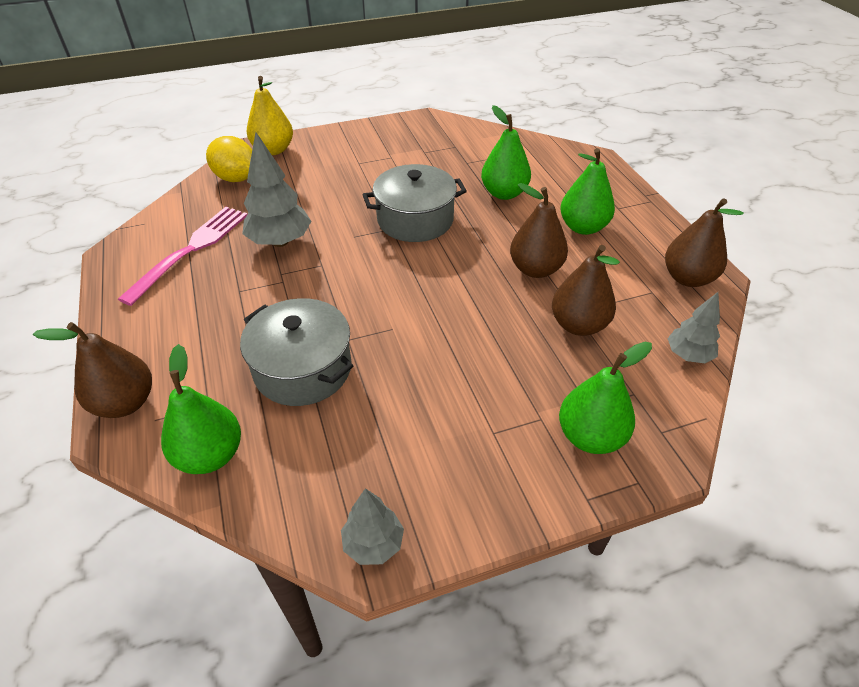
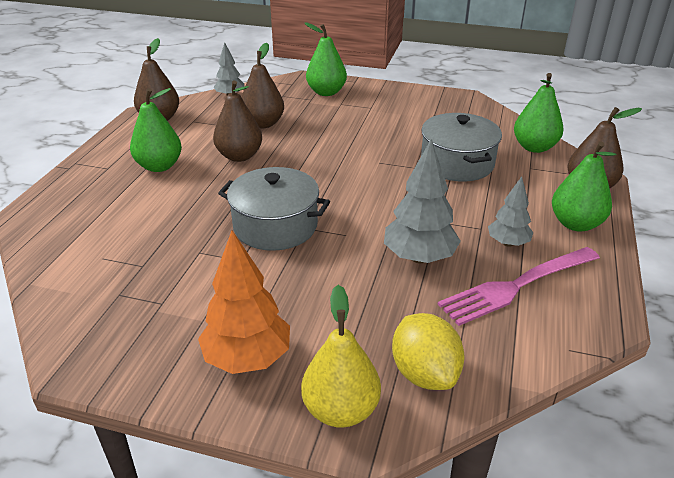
camera: 145 degrees left, 10 degrees down
(343, 149) = (248, 358): none -> orange tree
(373, 544) = (462, 99): grey tree -> grey tree (508, 243)
(504, 193) = (166, 216): green pear -> green pear (575, 224)

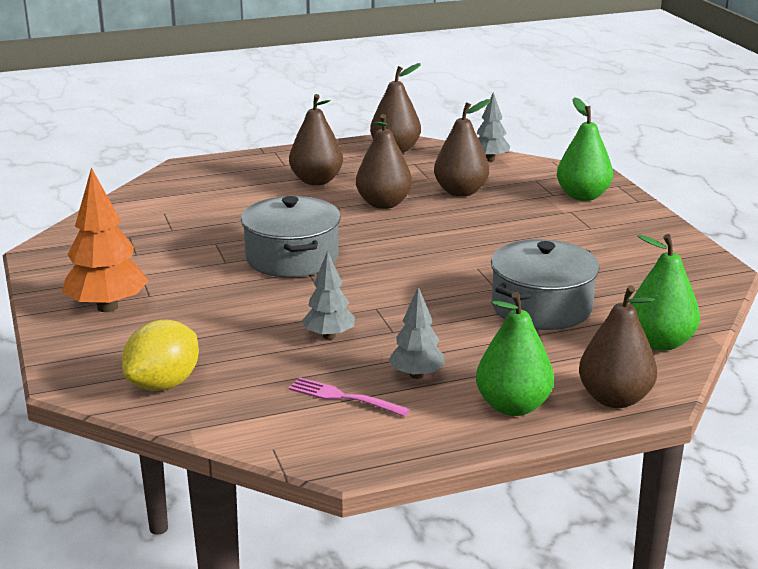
camera: 55 degrees right, 10 degrees down
(159, 166) = (316, 181): green pear -> brown pear
(340, 410) = (86, 361): yellow pear -> none
(419, 257) = (329, 336): grey tree -> grey tree, size x0.61
(516, 286) = (344, 397): pink fork -> pink fork, size x0.56

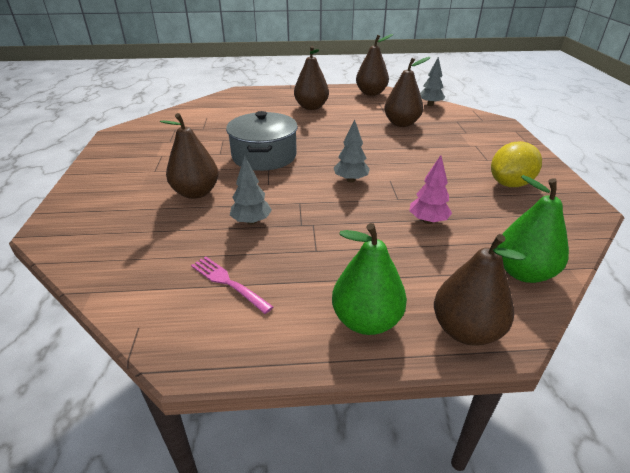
camera: 15 degrees right, 10 degrees up
(107, 307) = (121, 176): orange tree -> none
(164, 384) = (106, 245): yellow lemon -> yellow lemon (510, 184)
(383, 204) = (346, 126): brown pear -> brown pear (196, 193)
(416, 375) = (298, 270): grey tree -> grey tree (351, 180)
(541, 307) = (428, 221): grey pot -> pink tree
(583, 196) = (487, 135): green pear -> none

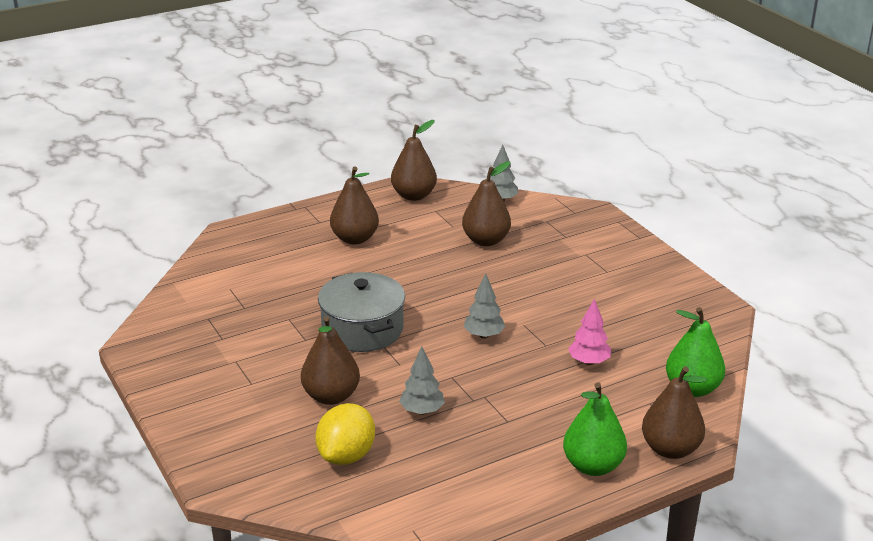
camera: 25 degrees left, 5 degrees down
(228, 282) = (454, 473): pink fork -> none
(510, 184) = (643, 297): yellow lemon -> yellow lemon (346, 455)

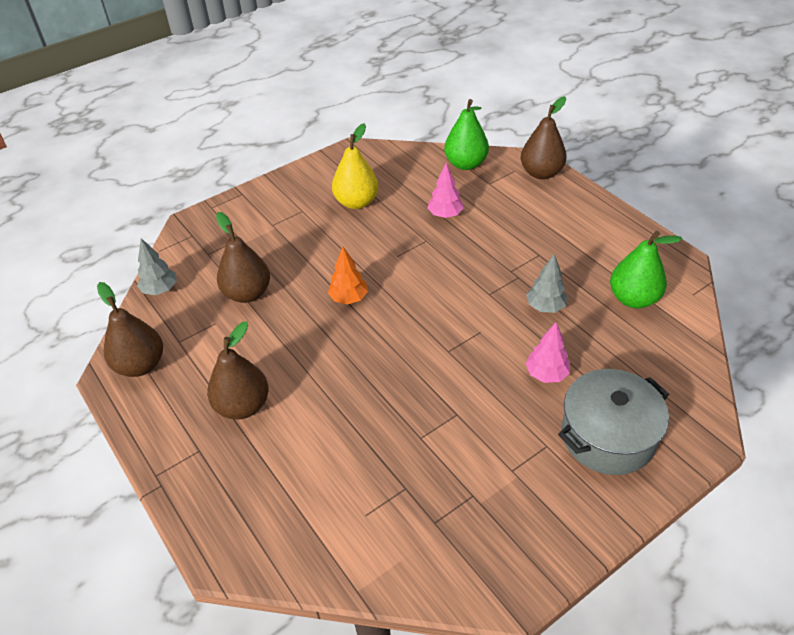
camera: 95 degrees left, 15 degrees up
(331, 396) = (546, 374): brown pear -> pink tree
(346, 455) = (626, 348): yellow lemon -> none
(362, 329) = (429, 368): grey pot -> grey pot (607, 436)
(465, 292) = (349, 298): none -> orange tree
(484, 335) = (420, 279): grey tree -> none
(593, 466) = (575, 207): green pear -> green pear (633, 299)
(618, 304) = (356, 202): none -> yellow pear

